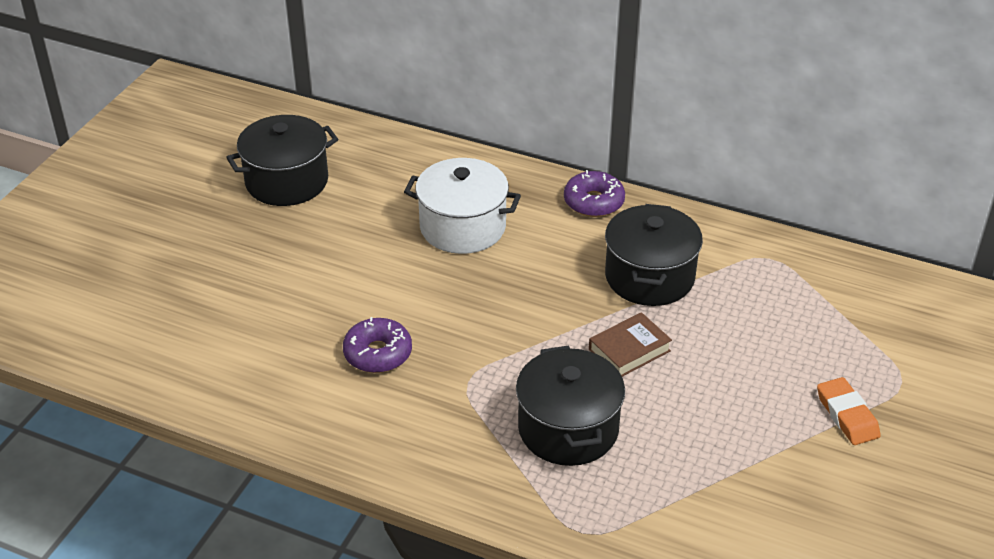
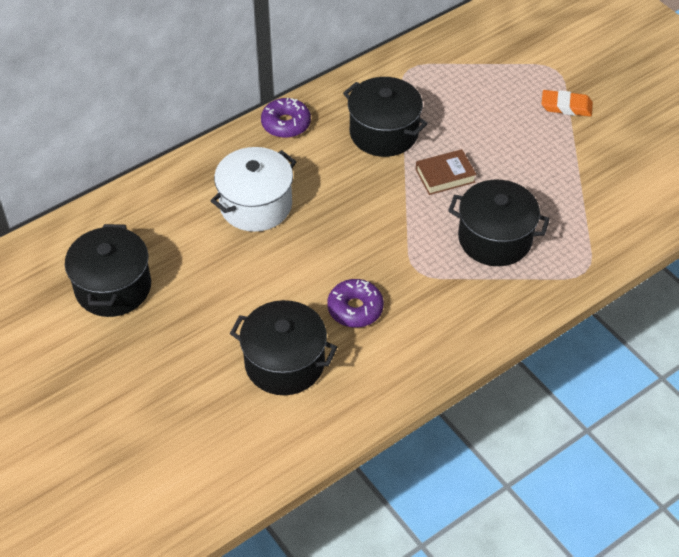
camera: 60 degrees left, 10 degrees up
(270, 330) = (284, 363): none -> black pot
(629, 350) = (445, 176): brown book -> brown book turned 75 degrees clockwise

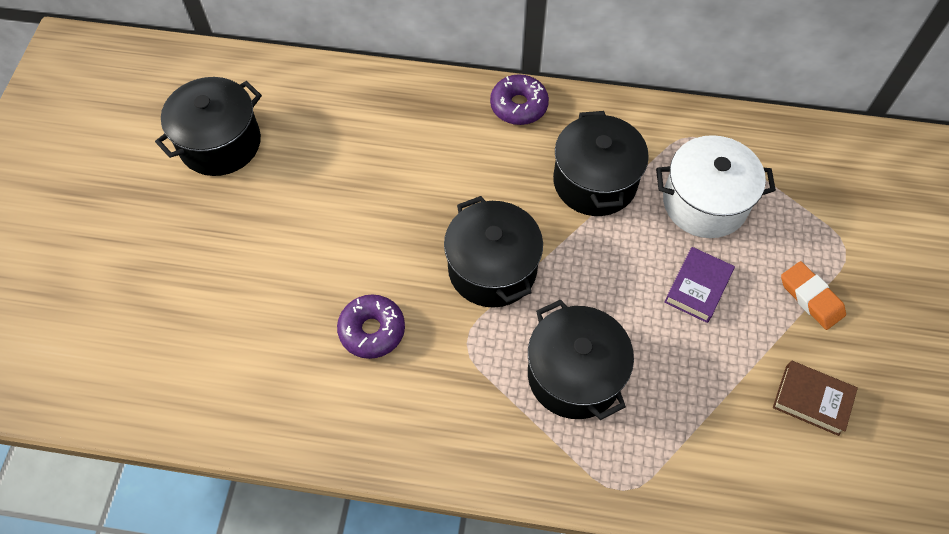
camera: 45 degrees right, 10 degrees up
(256, 205) = (406, 162): white pot -> white pot (704, 203)
(284, 363) = (260, 327): black pot -> black pot (492, 269)
(445, 176) = (602, 270): brown book -> brown book (812, 400)
(505, 145) = (697, 287): none -> purple book

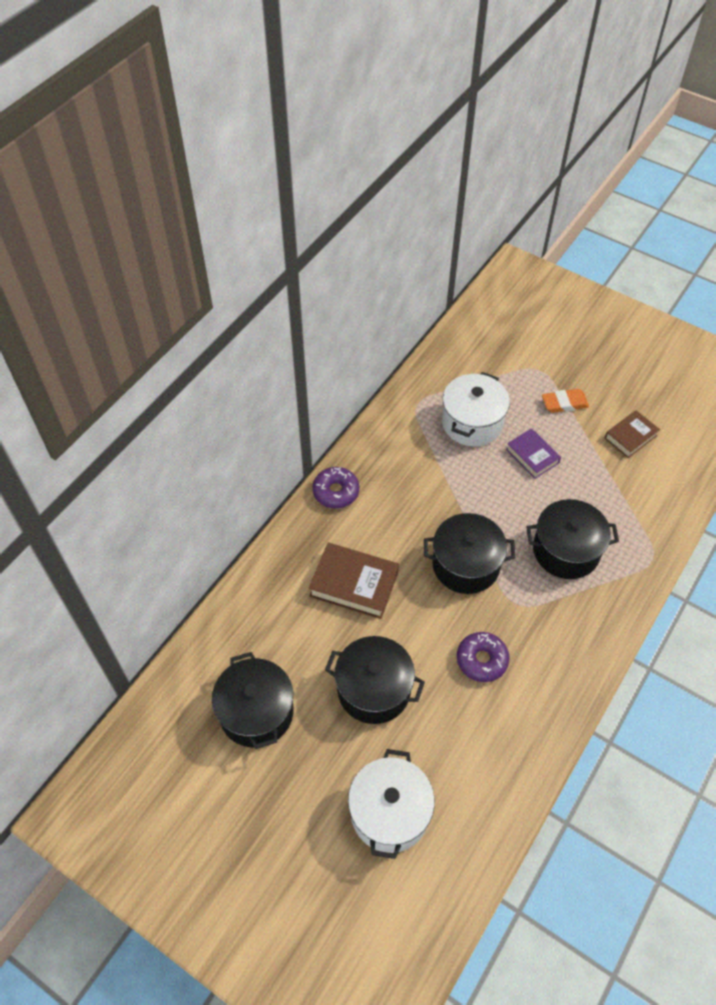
camera: 65 degrees left, 5 degrees down
(151, 304) = (389, 813): none -> white pot
(409, 168) = (354, 584): none -> brown book
(595, 182) = (425, 475): black pot -> black pot (374, 689)

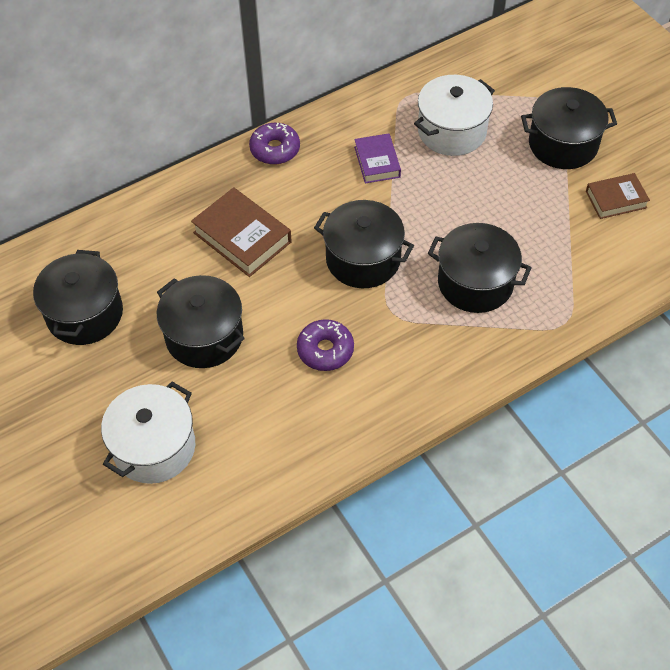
camera: 25 degrees right, 0 degrees up
(532, 456) = (496, 183): purple book -> purple book (377, 162)
(564, 403) = (563, 144): orange eraser -> black pot

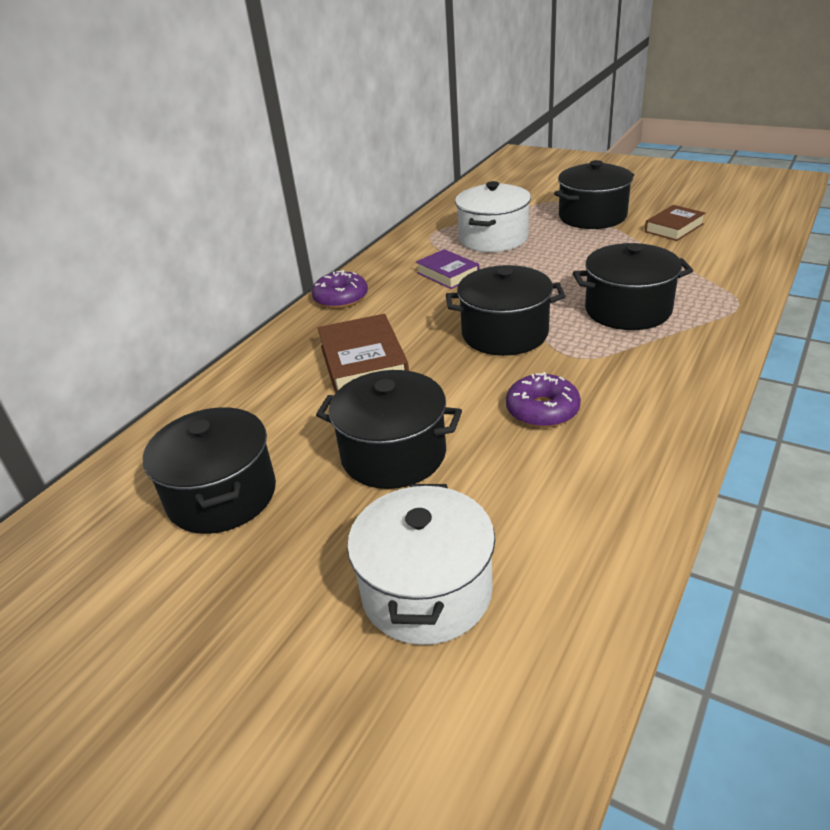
camera: 25 degrees left, 20 degrees down
(242, 237) = (363, 364): brown book -> brown book turned 60 degrees clockwise

